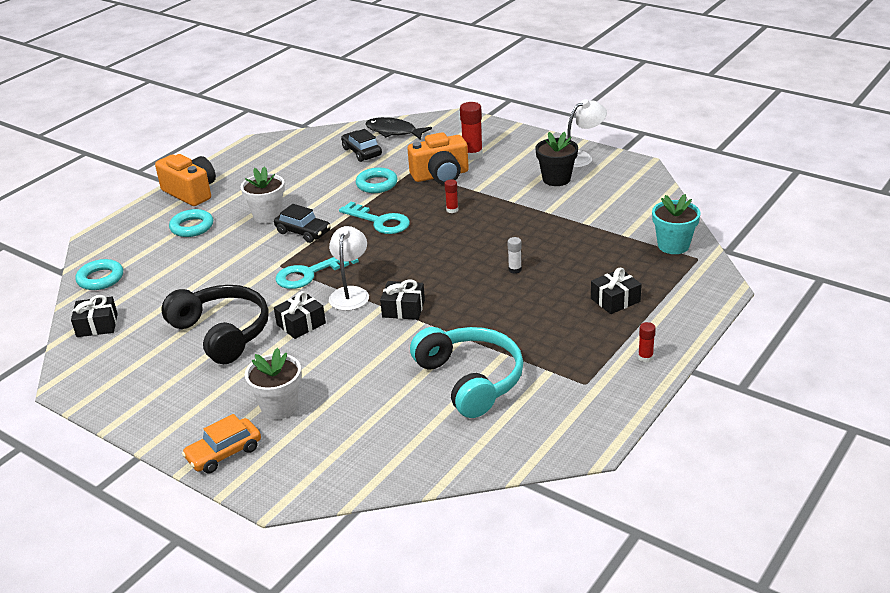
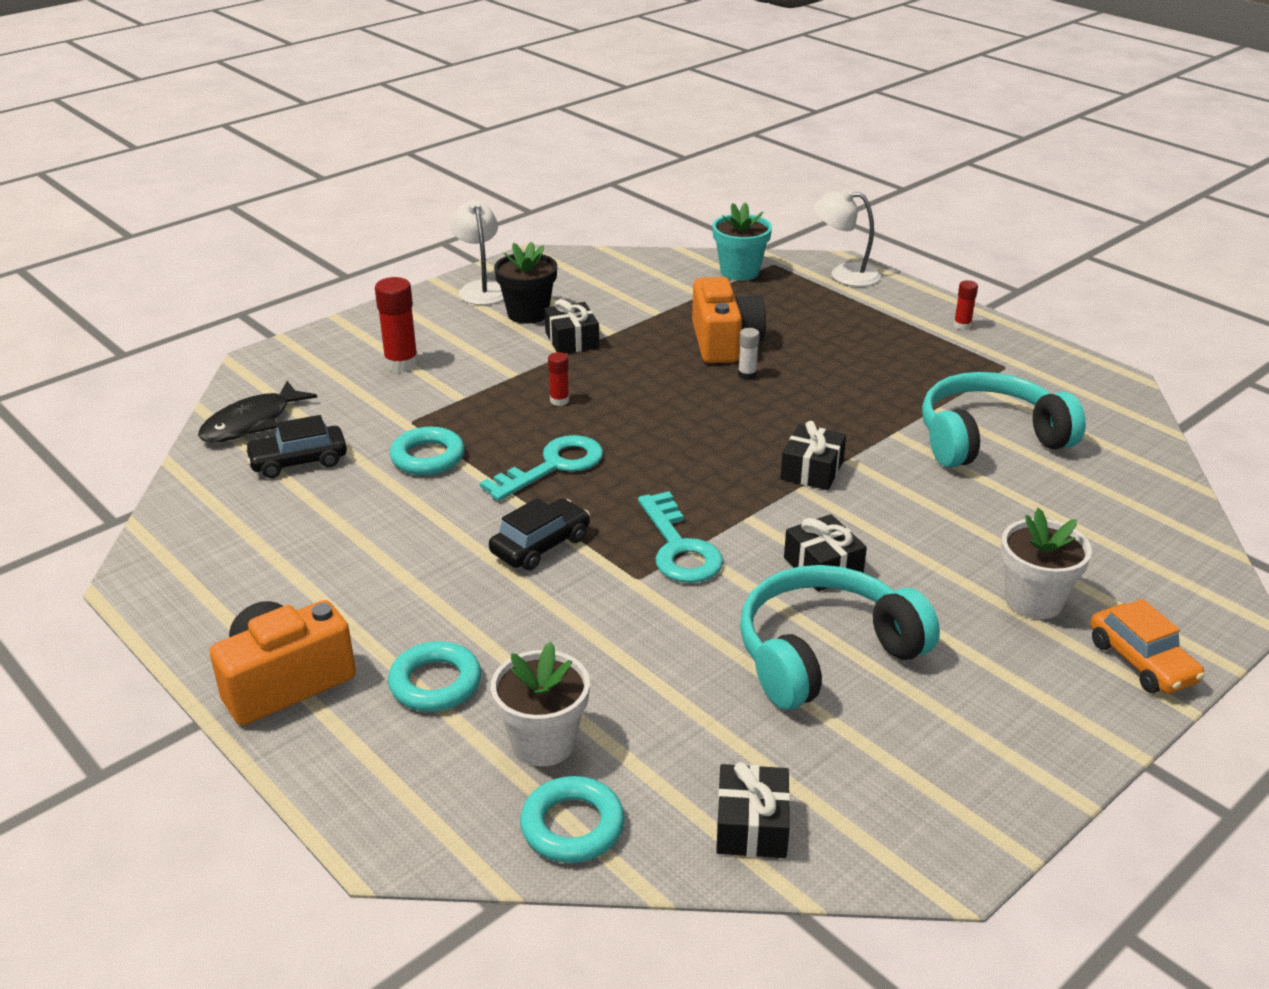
camera: 80 degrees left, 0 degrees up
(222, 333) = (825, 653): black headphones -> turquoise headphones
(268, 215) = (455, 582): white flower pot -> white flower pot (543, 742)
(351, 293) = (754, 512): white lamp -> white lamp (844, 274)
(440, 175) = (446, 397): orange camera -> orange camera (724, 342)
(615, 300) = (842, 323): black gift -> black gift (572, 340)

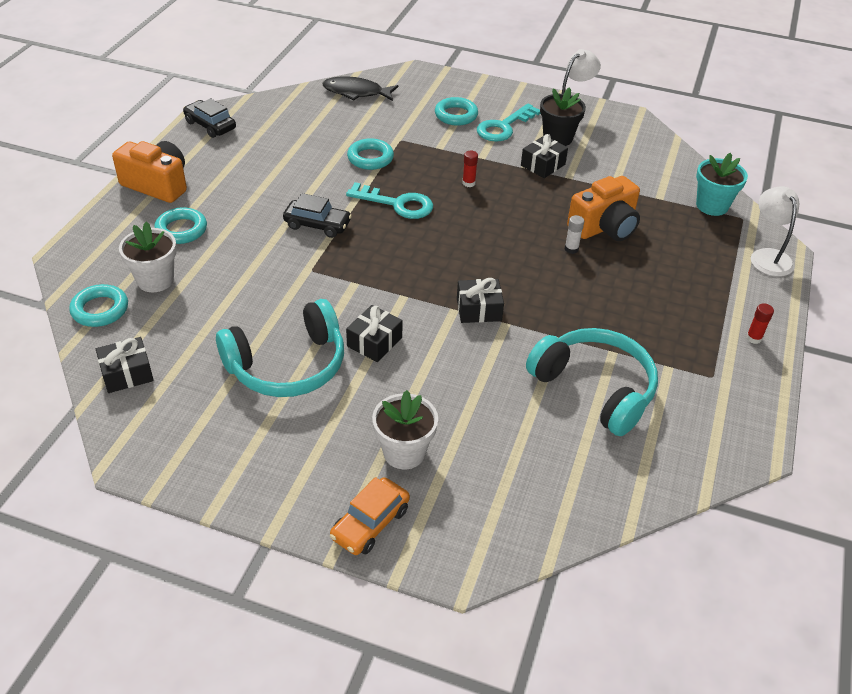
camera: 60 degrees right, 10 degrees up
(298, 461) = (333, 120): black car -> black car (210, 125)
(401, 364) = (456, 115): red glue stick -> turquoise ring
(679, 547) = (352, 276): turquoise key -> turquoise key (504, 127)
(825, 653) = (287, 365): turquoise headphones -> turquoise headphones turned 120 degrees clockwise

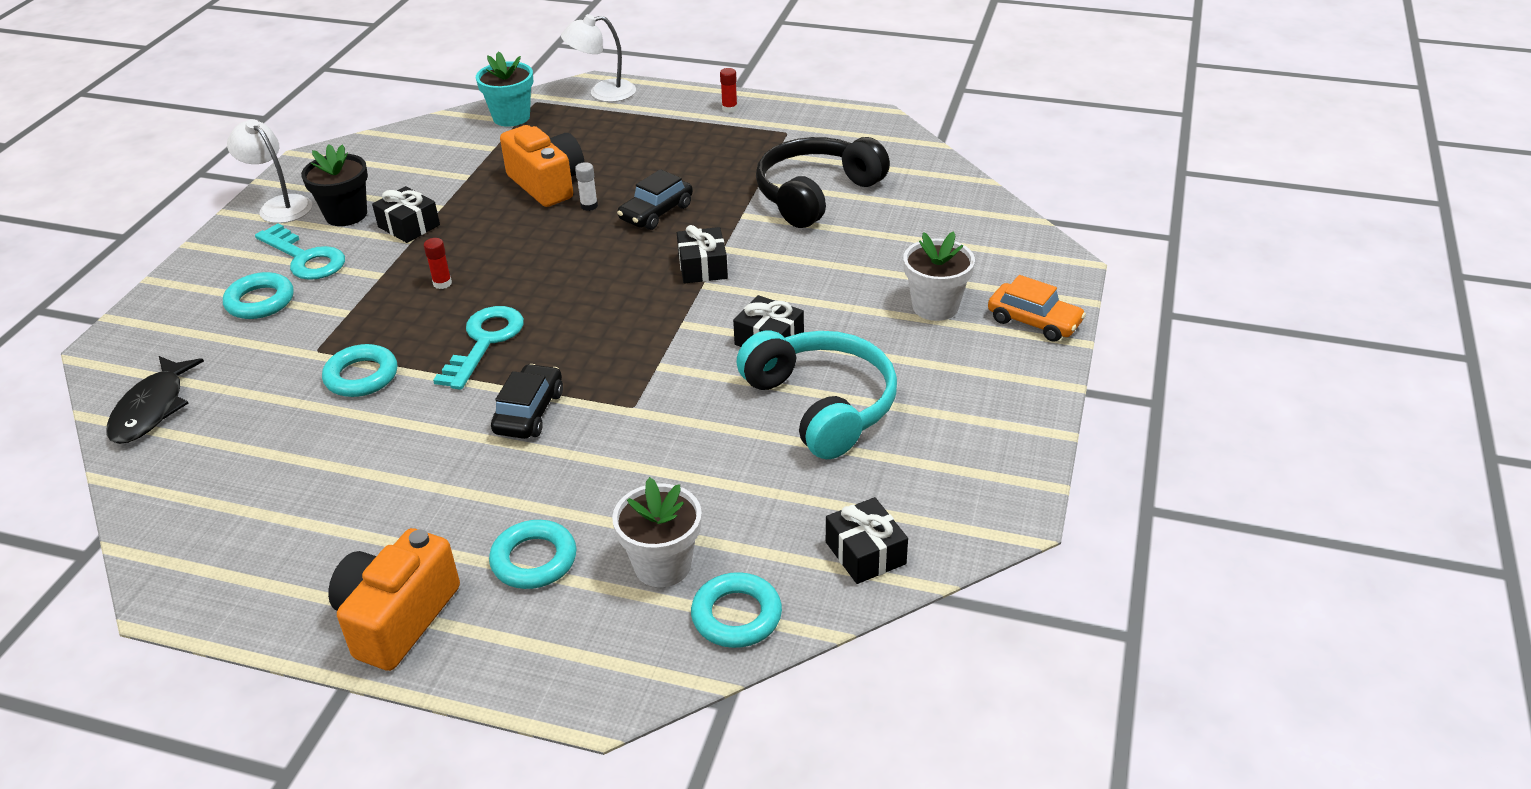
camera: 90 degrees left, 5 degrees down
(210, 125) = (208, 582): black car -> black car (656, 212)
(594, 388) = (816, 194): turquoise headphones -> black headphones

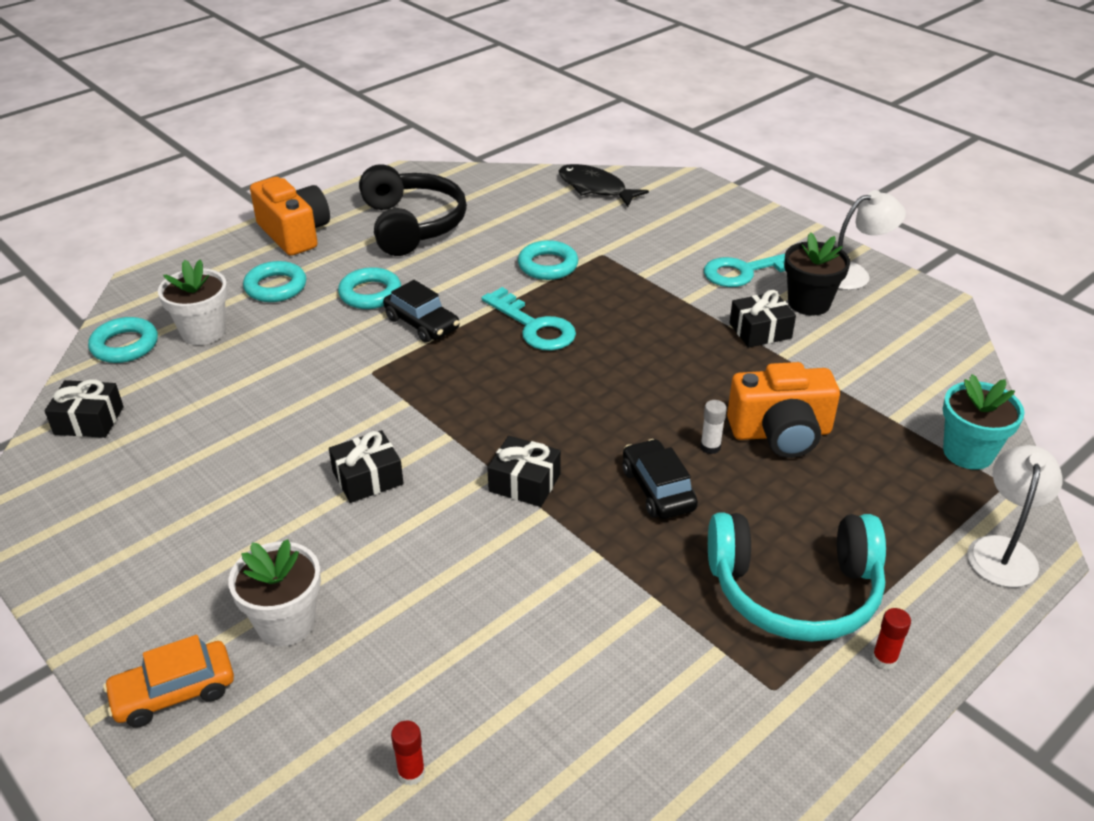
camera: 120 degrees right, 0 degrees up
(260, 301) = (695, 242): turquoise ring -> turquoise ring (370, 294)
(442, 283) = (643, 326): red glue stick -> red glue stick (411, 773)
(816, 194) = (589, 639): black headphones -> black headphones (411, 225)
(821, 405) = (251, 470): turquoise headphones -> turquoise headphones (794, 590)

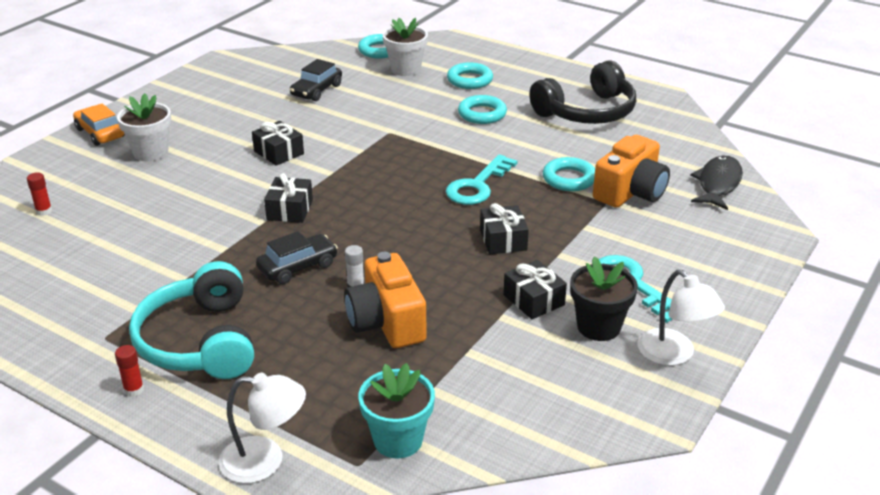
camera: 75 degrees right, 5 degrees down
(89, 420) = (305, 59): black gift -> black gift (503, 240)
(294, 233) = (541, 72): orange camera -> orange camera (630, 192)
(422, 323) = (456, 140): black car -> black car (316, 90)

